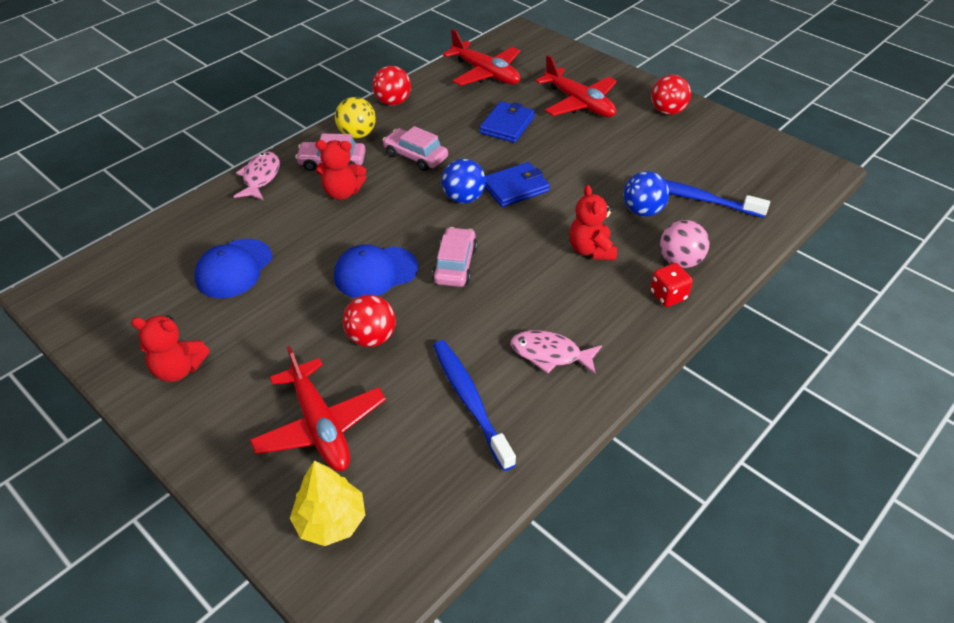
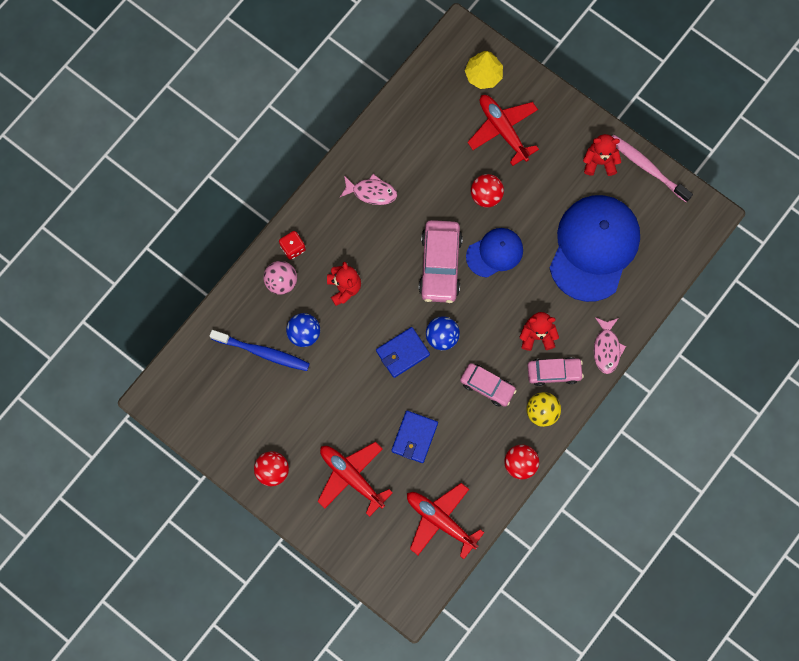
camera: 175 degrees right, 30 degrees up
(108, 356) = (647, 167): none -> pink toothbrush
(234, 269) = (594, 248): blue cap -> blue cap, size x1.88
(455, 265) = (440, 265): pink car -> pink car, size x1.56
(470, 401) = (418, 154): blue toothbrush -> none

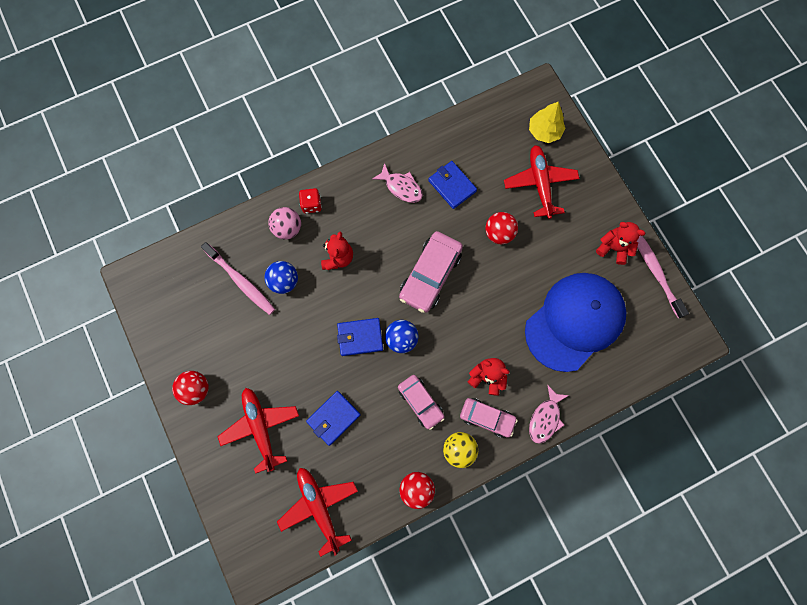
camera: 25 degrees right, 0 degrees up
(262, 352) = (241, 281): blue toothbrush -> pink toothbrush
(420, 169) = (452, 186): none -> blue wallet
(495, 253) = (483, 286): blue cap -> none

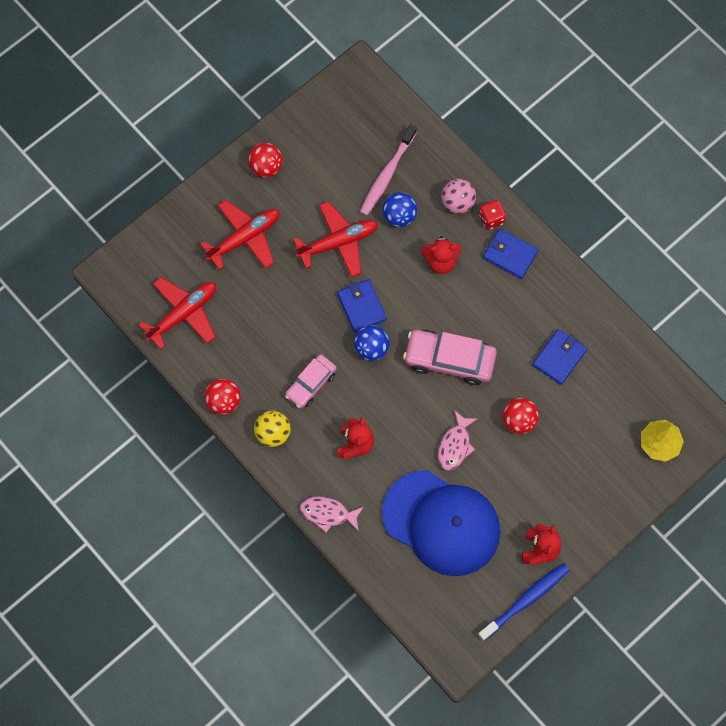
camera: 75 degrees right, 5 degrees down
(333, 418) = (272, 303): blue wallet -> blue wallet (510, 255)
(401, 187) = (540, 305): pink fish -> pink fish (455, 445)
(487, 417) = (312, 454): pink car -> none
(540, 184) = (592, 452): red plane -> red plane (338, 243)
(655, 271) = (525, 600): pink toothbrush -> blue toothbrush

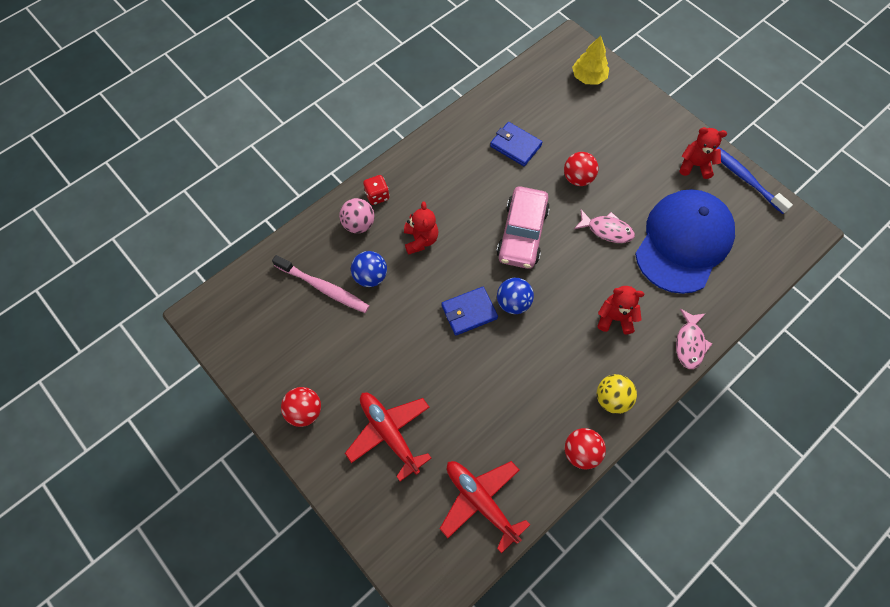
camera: 90 degrees left, 5 degrees down
(311, 384) = (555, 361): pink car -> none
(338, 243) = (398, 335): red plane -> none
(510, 255) = (415, 181): blue wallet -> none

